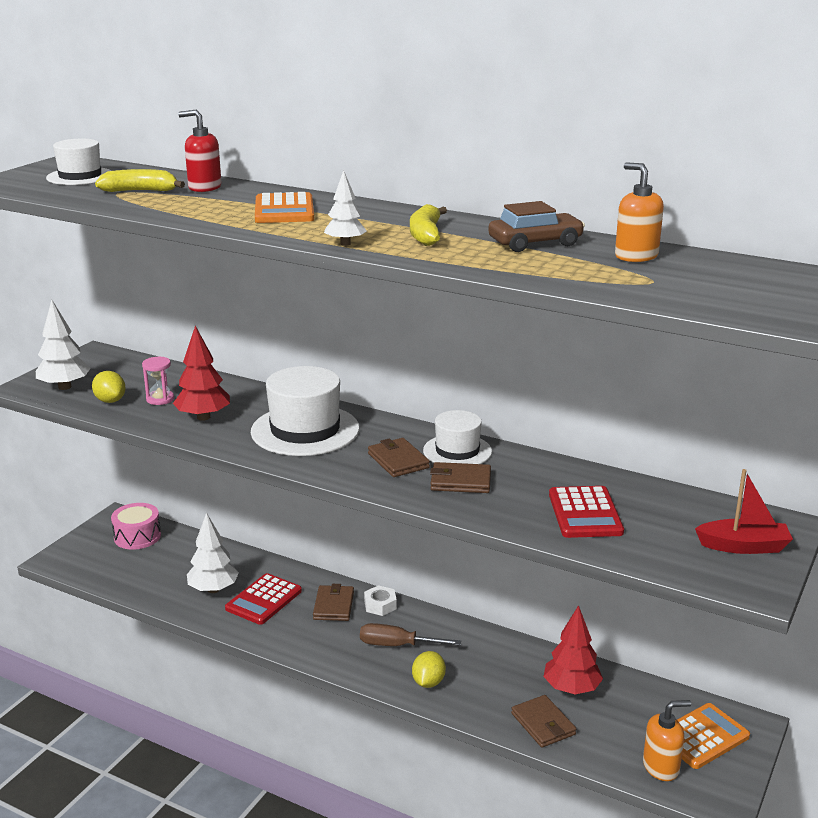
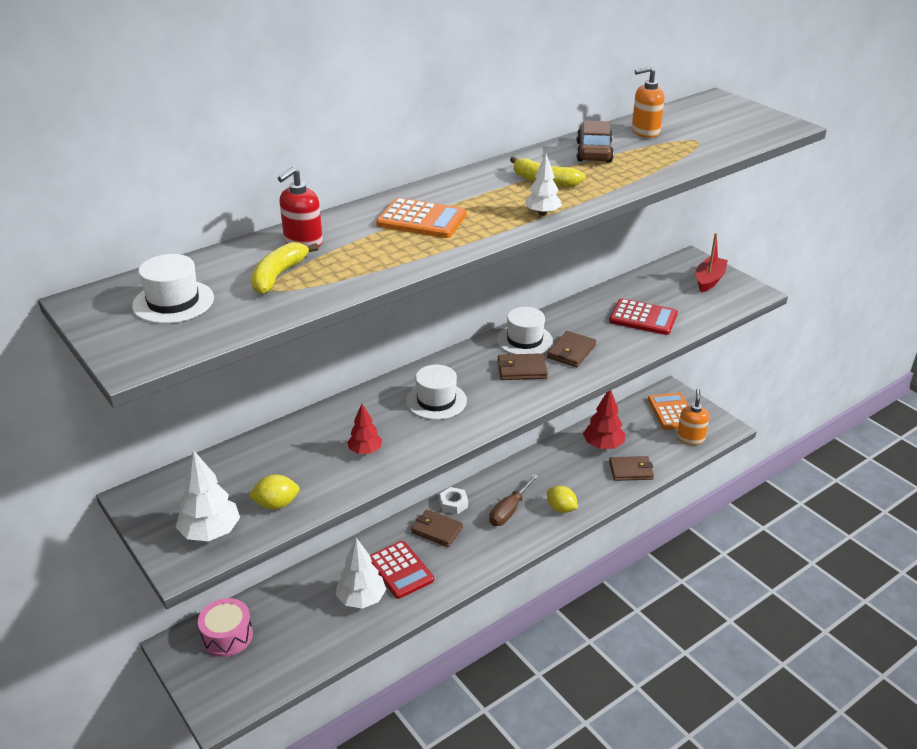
camera: 65 degrees left, 10 degrees up
(160, 399) = (302, 470): pink hourglass -> none
(203, 417) = (365, 451): red tree -> red tree, size x0.62
(305, 430) = (436, 401): white hat -> white hat, size x0.61

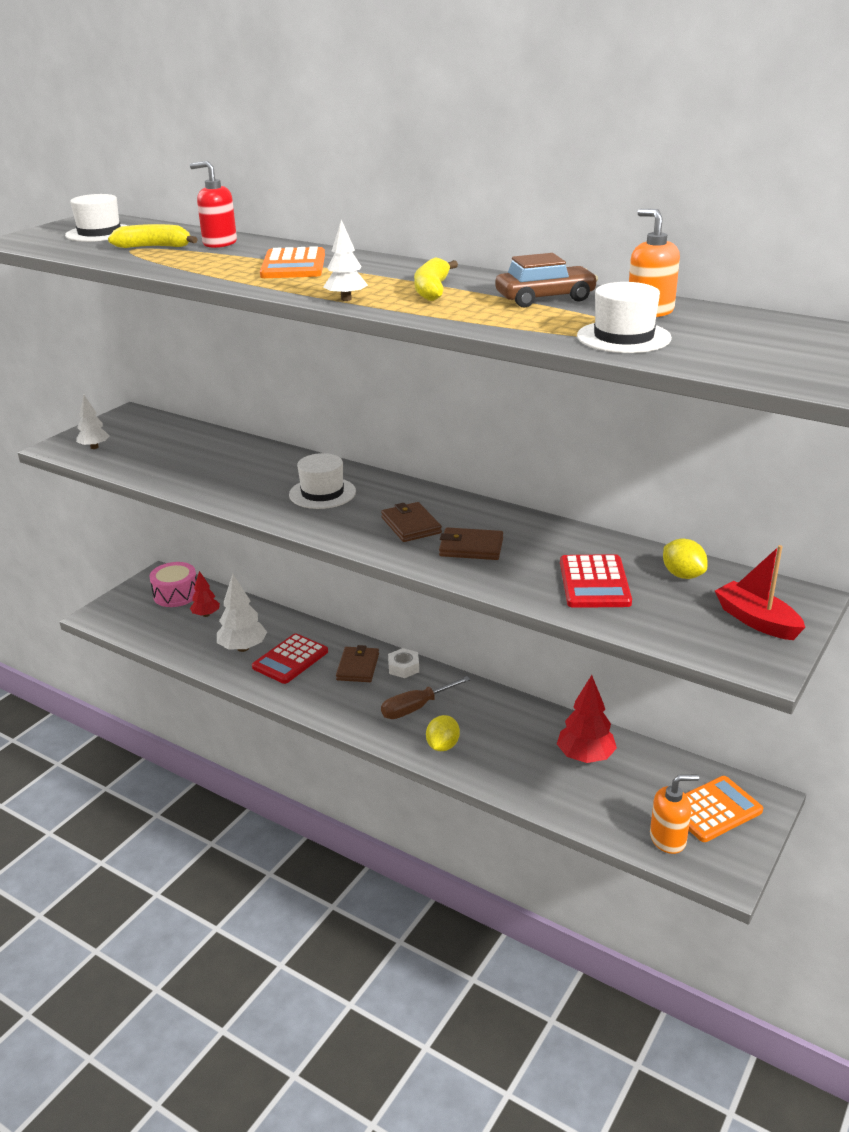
camera: 70 degrees right, 5 degrees down
(211, 533) = (94, 447): white tree -> white tree, size x0.62
(276, 504) = (136, 461): yellow lemon -> yellow lemon (682, 575)
(365, 451) = (224, 479): red tree -> red tree (206, 614)
(509, 510) = (416, 708): brown screwdriver -> brown screwdriver turned 45 degrees counterclockwise
(524, 340) = (472, 516): white hat -> white hat (623, 337)
(631, 470) = (552, 791): brown wallet -> none
(709, 280) = (756, 621): red boat -> red boat turned 135 degrees counterclockwise

